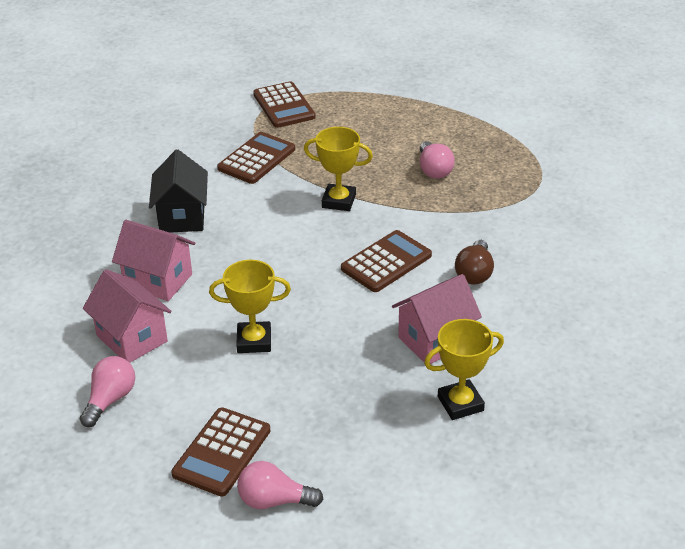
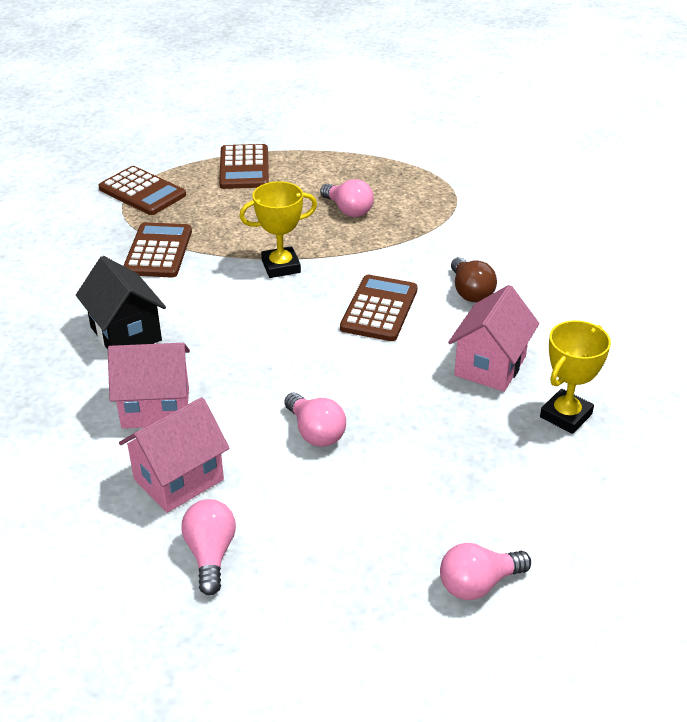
camera: 30 degrees left, 0 degrees up
(132, 338) = (178, 479): pink house -> pink house turned 60 degrees counterclockwise
(222, 452) = (381, 558): brown calculator -> brown calculator (244, 168)
(254, 341) = (315, 432): yellow trophy -> pink light bulb

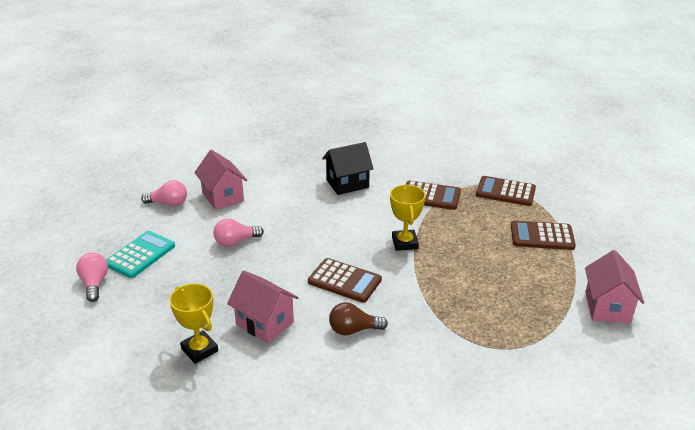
camera: 100 degrees right, 5 degrees down
(142, 192) = (505, 192): brown calculator -> brown calculator turned 60 degrees clockwise
(155, 408) = (279, 191): pink house -> pink house (607, 307)
(348, 210) = (477, 282): pink light bulb -> none
(382, 546) = (140, 255): none -> turquoise calculator

